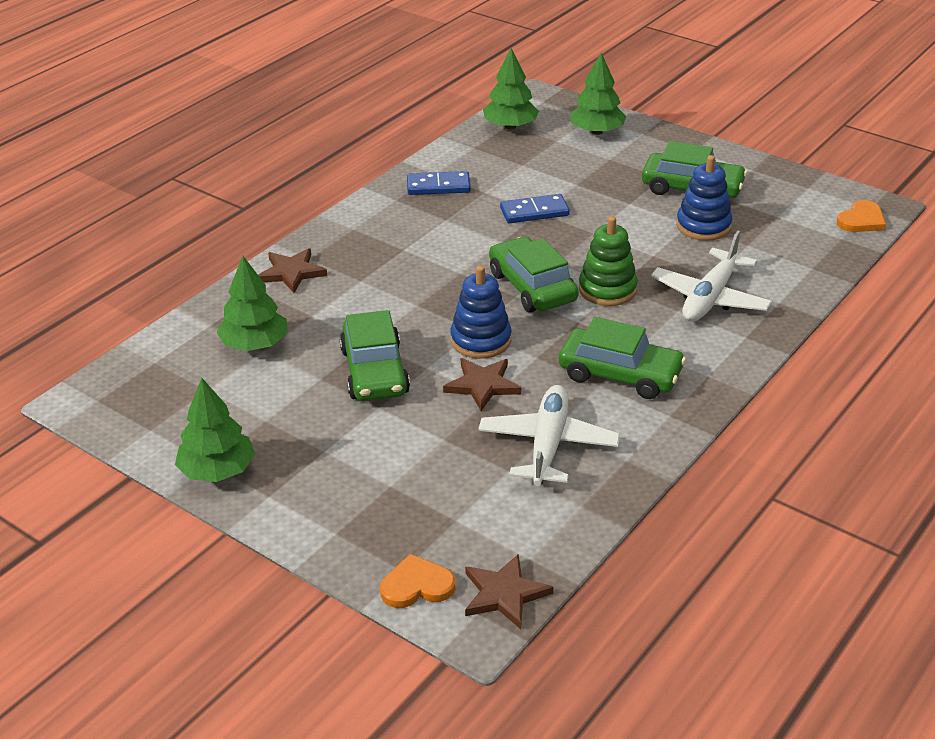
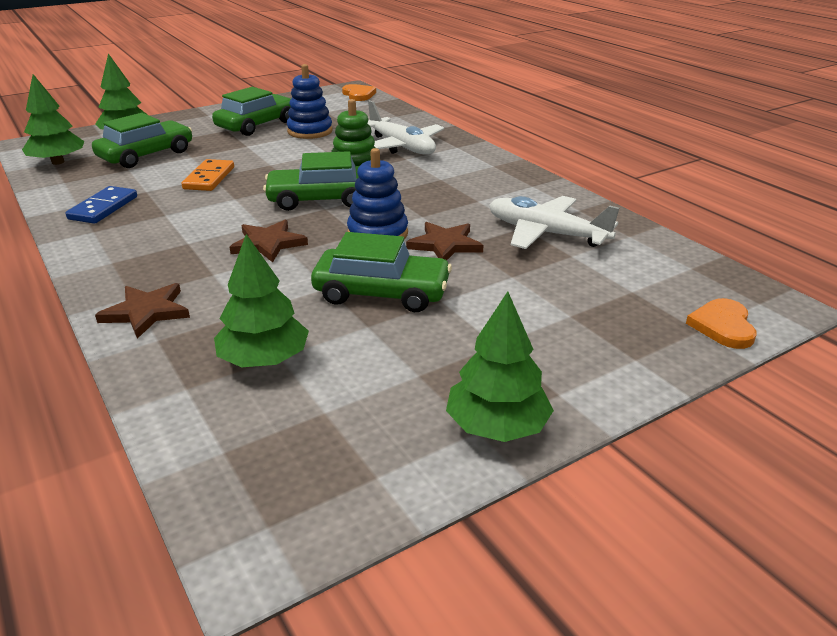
camera: 70 degrees left, 5 degrees down
(504, 594) = (736, 286): brown star -> brown star (268, 243)
(534, 212) = (209, 178): blue domino -> orange domino
(620, 374) = (471, 191): green car -> green car (146, 155)

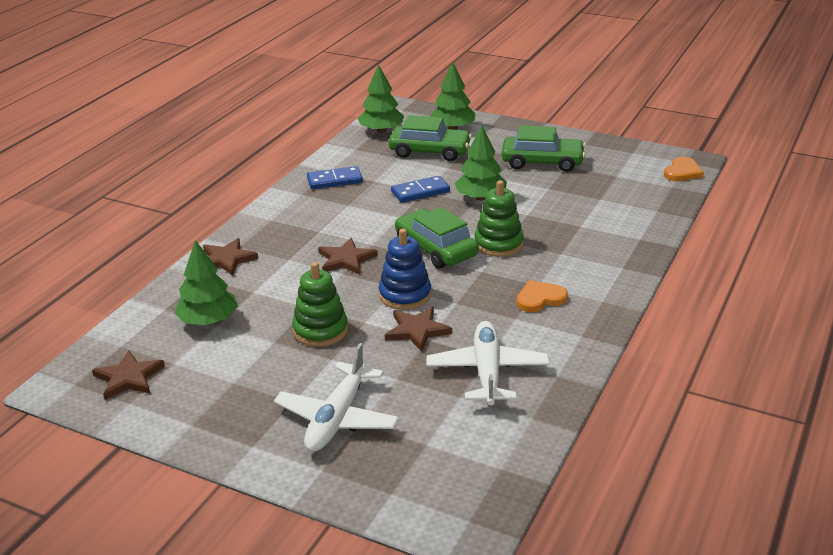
camera: 60 degrees right, 0 degrees up
(209, 178) = (420, 192): orange domino -> blue domino
(310, 131) = (560, 188): blue stacking toy -> none
(315, 462) = (128, 378): none -> brown star
(382, 292) = (320, 330): green car -> green stacking toy
(401, 147) = (584, 241): white plane -> white plane (337, 418)
(497, 426) = (200, 430): green tree -> green tree (481, 197)
(722, 326) = (408, 505): orange heart -> orange heart (540, 299)

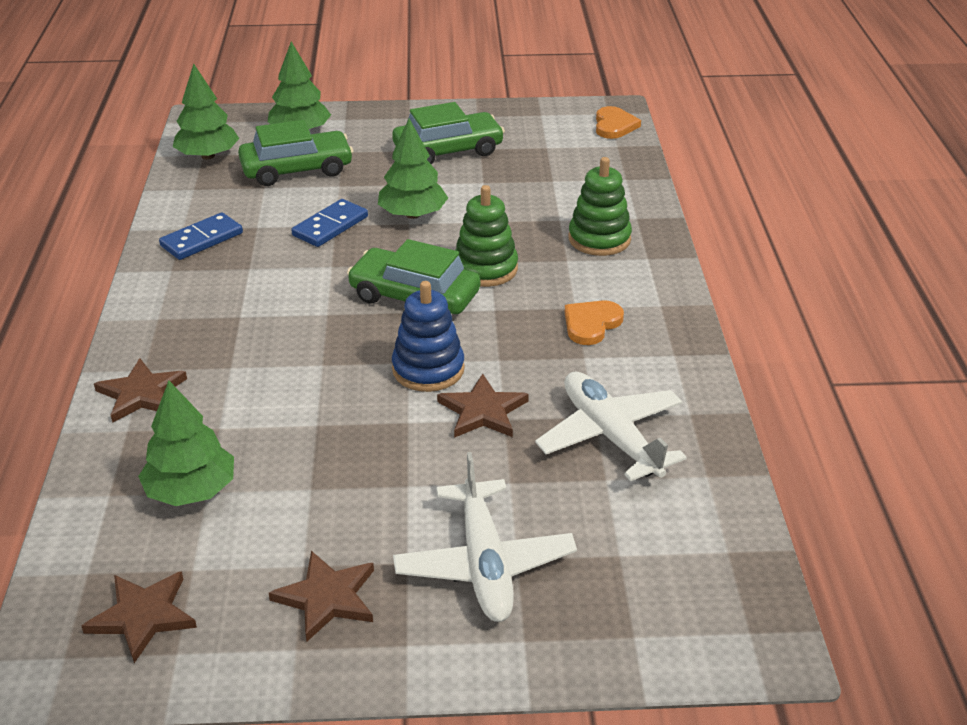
camera: 30 degrees left, 5 degrees up
(320, 330) = (360, 452): green stacking toy -> green stacking toy (599, 239)
(346, 259) = (311, 344): brown star -> brown star (327, 597)

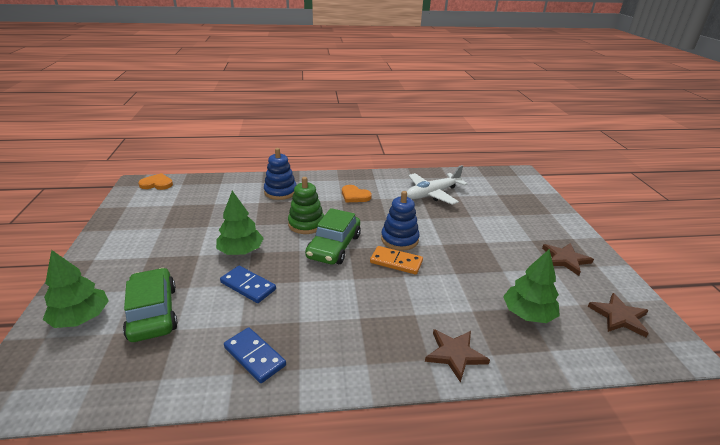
camera: 95 degrees left, 5 degrees down
(208, 156) = (95, 379): green tree -> none
(360, 359) = (396, 262): none -> orange domino
(448, 150) = (158, 240): green car -> none
(483, 411) = (427, 223): brown star -> none
(484, 564) = (520, 221): white plane -> none
(599, 239) = (280, 192): green stacking toy -> blue stacking toy

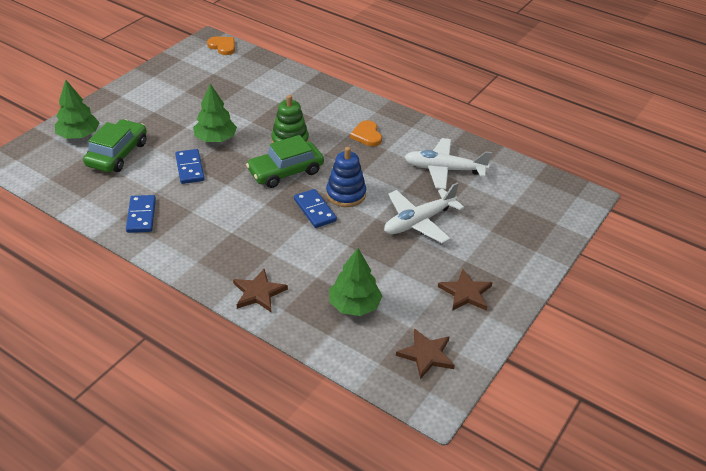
camera: 40 degrees right, 10 degrees up
(280, 192) = (308, 100): blue stacking toy -> none
(396, 262) = (314, 210): orange domino -> blue domino
(470, 232) = (418, 222): none -> white plane

